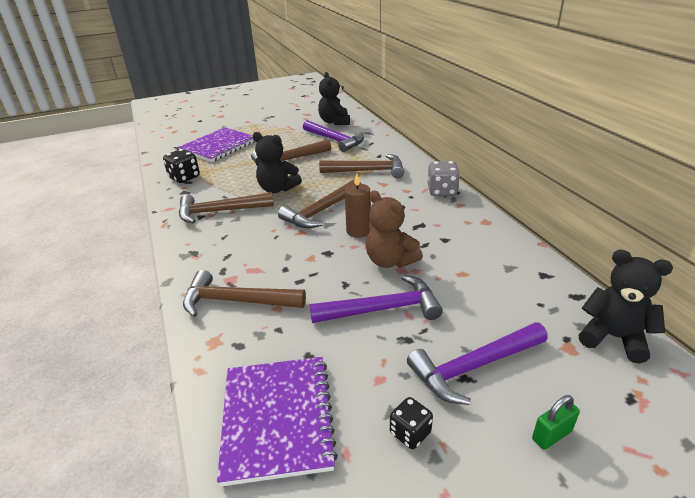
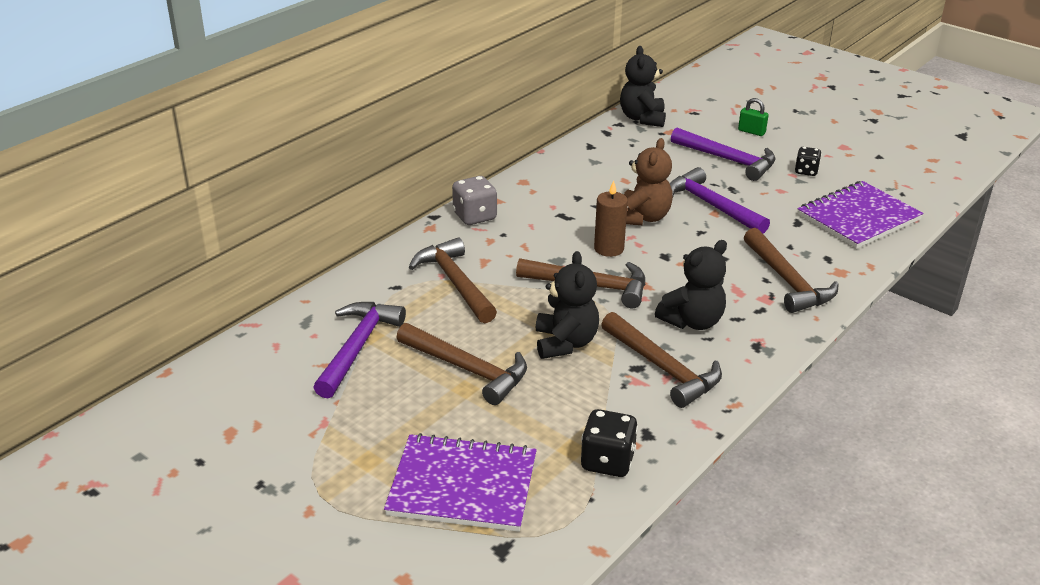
camera: 120 degrees left, 0 degrees up
(334, 122) = (266, 377): black teddy bear -> black teddy bear (692, 321)

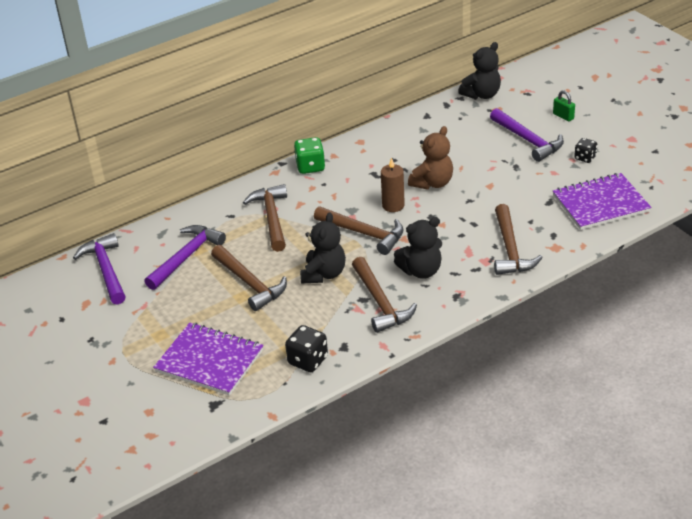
camera: 20 degrees right, 5 degrees up
(474, 216) = (310, 167): grey dice -> green dice
(642, 118) = (481, 95): black teddy bear -> black teddy bear turned 150 degrees counterclockwise
(712, 206) = (491, 179): purple hammer -> purple hammer (106, 270)

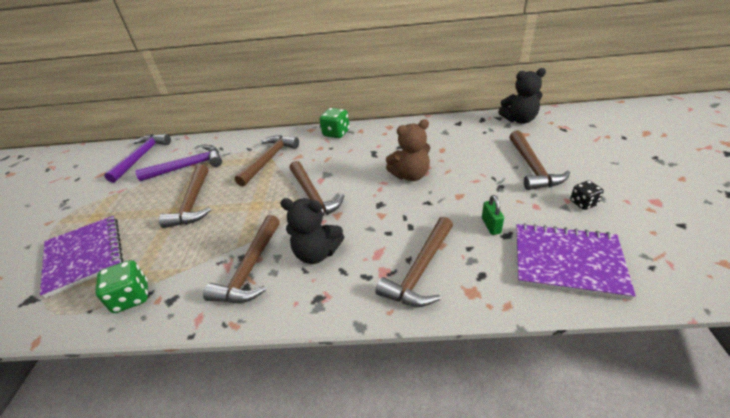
camera: 35 degrees right, 0 degrees up
(308, 360) = (132, 297): black dice -> green dice
(324, 274) = (245, 219): black teddy bear -> none
(393, 205) = (360, 182): brown candle -> none
(528, 140) = (532, 167): purple hammer -> brown hammer
(563, 116) = (586, 157): green padlock -> green padlock (491, 226)

